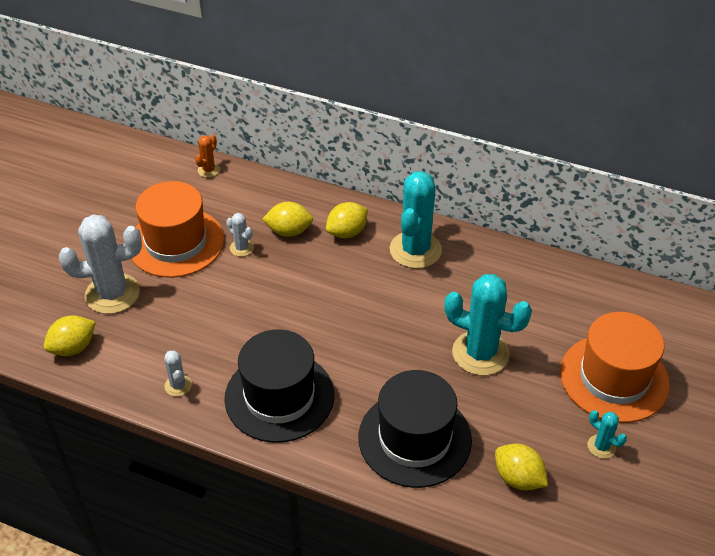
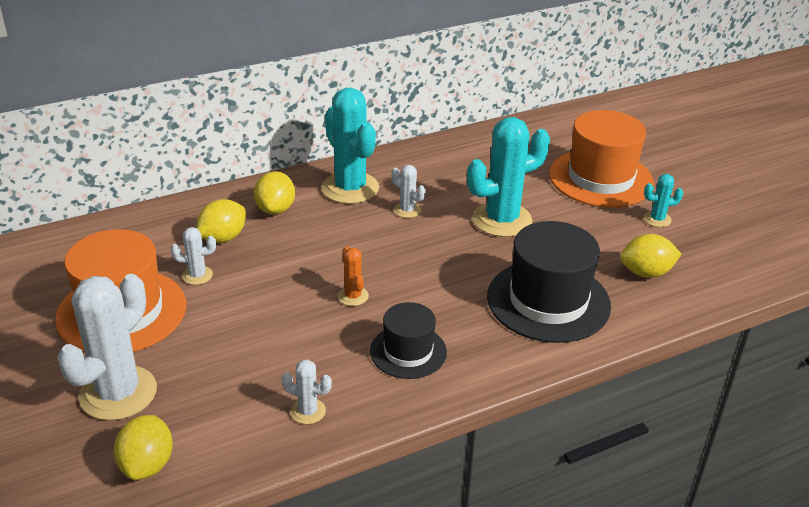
camera: 50 degrees left, 10 degrees down
(209, 170) = (65, 240): orange cactus -> orange cactus (353, 296)
(279, 396) = (408, 351): black hat -> black hat, size x0.58
(427, 295) = (407, 210): none -> white cactus

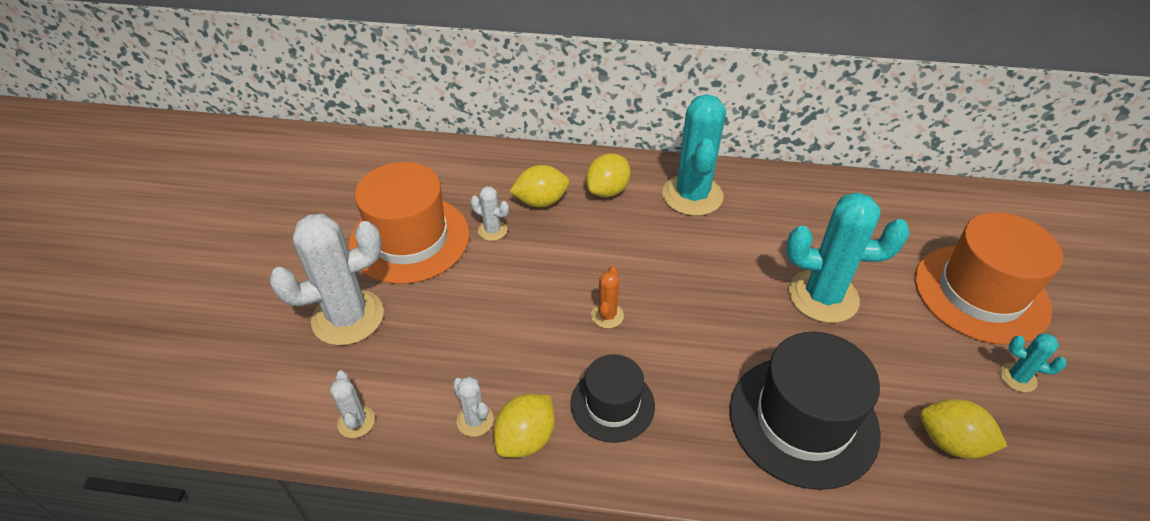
camera: 35 degrees right, 10 degrees up
(147, 465) = (315, 400): yellow lemon -> yellow lemon (526, 438)
(407, 210) = (730, 243): white cactus -> white cactus (356, 422)

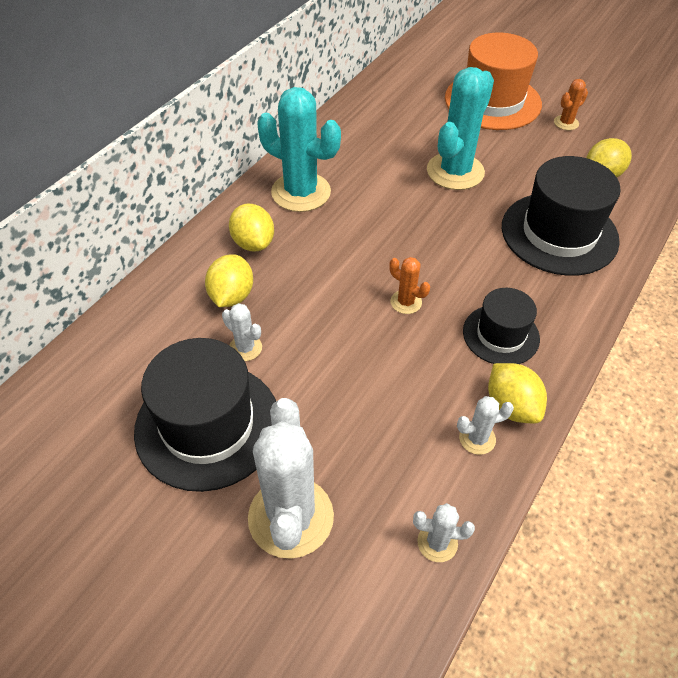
camera: 65 degrees left, 5 degrees up
(410, 239) = (208, 425): orange hat -> black hat
(492, 230) = (245, 348): white cactus -> white cactus turned 75 degrees clockwise
(1017, 377) = (566, 123): turquoise cactus -> orange cactus

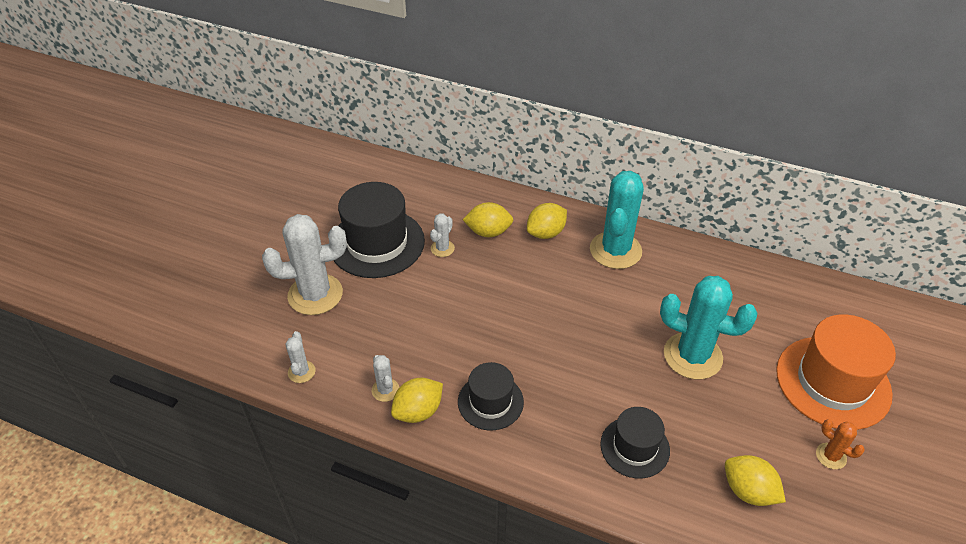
camera: 80 degrees right, 5 degrees down
(406, 302) = (510, 334): orange cactus -> none
(559, 233) = (634, 447): black hat -> black hat, size x0.58

